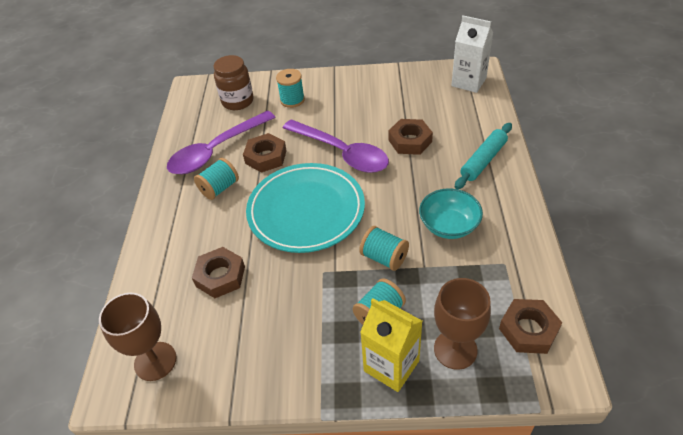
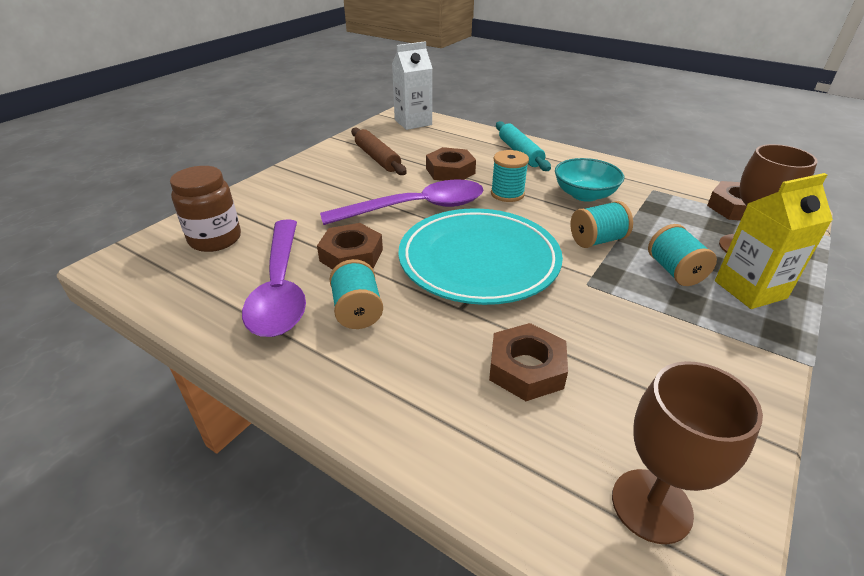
camera: 60 degrees left, 10 degrees down
(292, 100) = (283, 204): turquoise spool -> turquoise spool (507, 194)
(390, 99) = (377, 158): none -> brown rolling pin

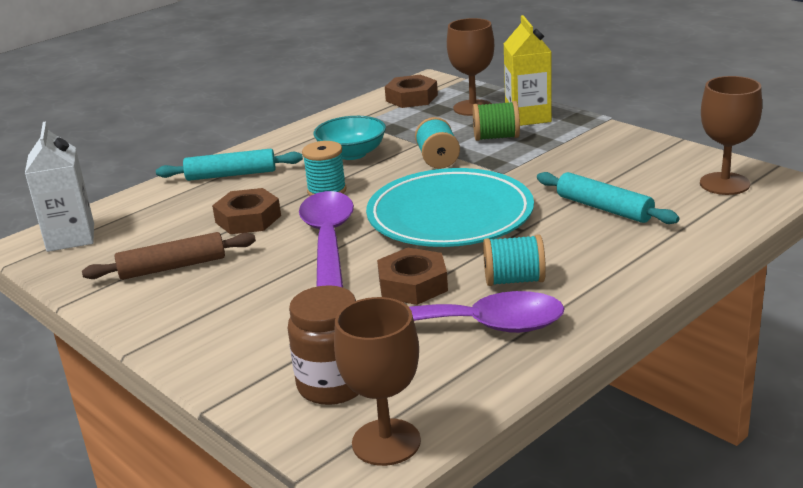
camera: 75 degrees left, 10 degrees down
(137, 270) = (386, 442): none -> brown goblet
(526, 368) = (604, 208): brown nut -> turquoise rolling pin
(675, 271) = (496, 137): turquoise spool -> green spool

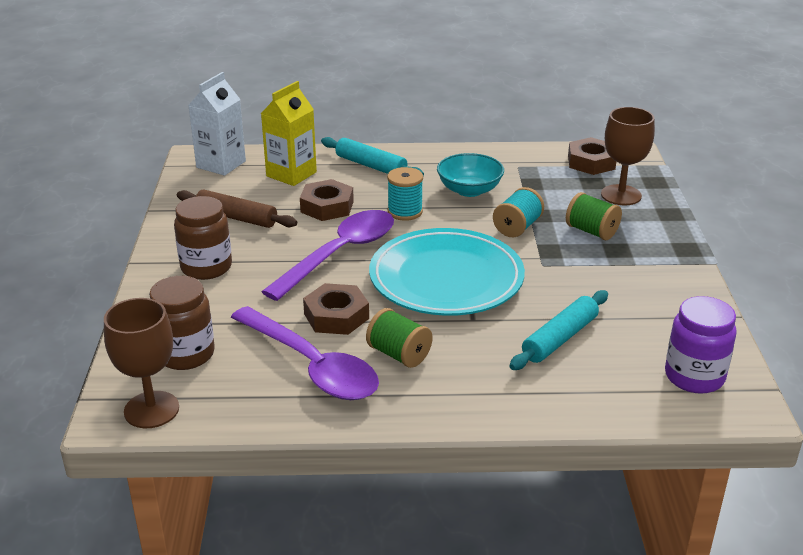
camera: 40 degrees right, 5 degrees up
(218, 316) = (206, 267): none -> brown jar
(514, 280) = (399, 354): turquoise spool -> green spool
(528, 117) = (648, 226): yellow carton -> yellow carton (291, 174)
(604, 208) = (560, 338): turquoise rolling pin -> turquoise rolling pin turned 45 degrees clockwise
(724, 184) = (694, 377): brown goblet -> purple jar

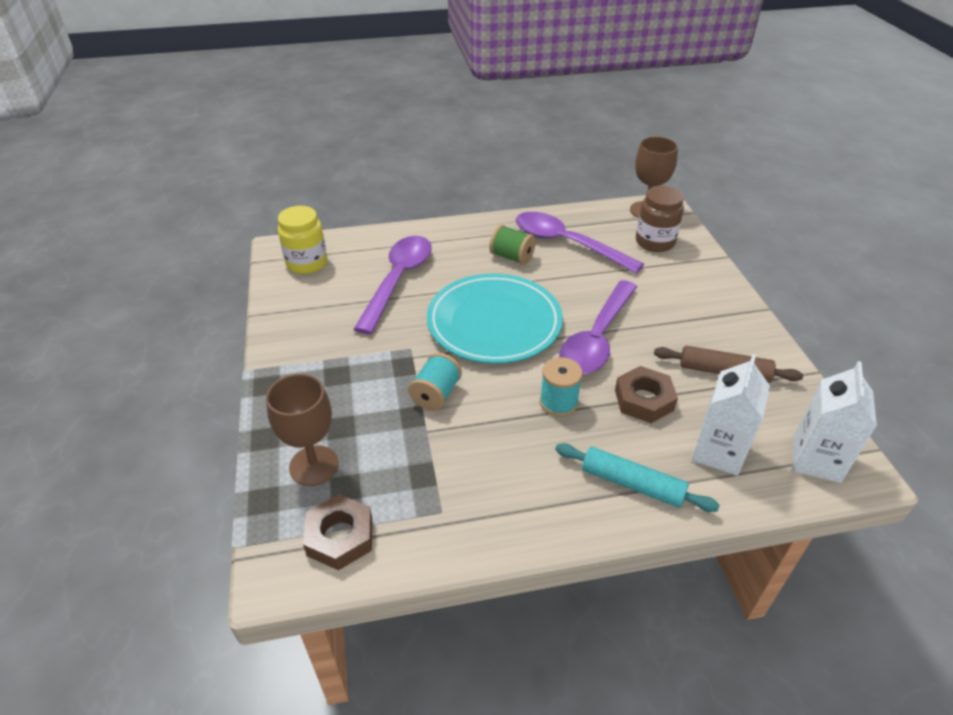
camera: 170 degrees right, 10 degrees up
(206, 267) = (701, 310): brown jar -> none
(291, 174) = (718, 452): yellow carton -> white carton
(336, 316) = (569, 279): brown nut -> none
(469, 190) = (496, 450): turquoise bowl -> none
(560, 338) = (398, 280): turquoise rolling pin -> purple spoon
(591, 231) = (358, 398): green spool -> none
(694, 377) = (307, 263): purple jar -> yellow jar

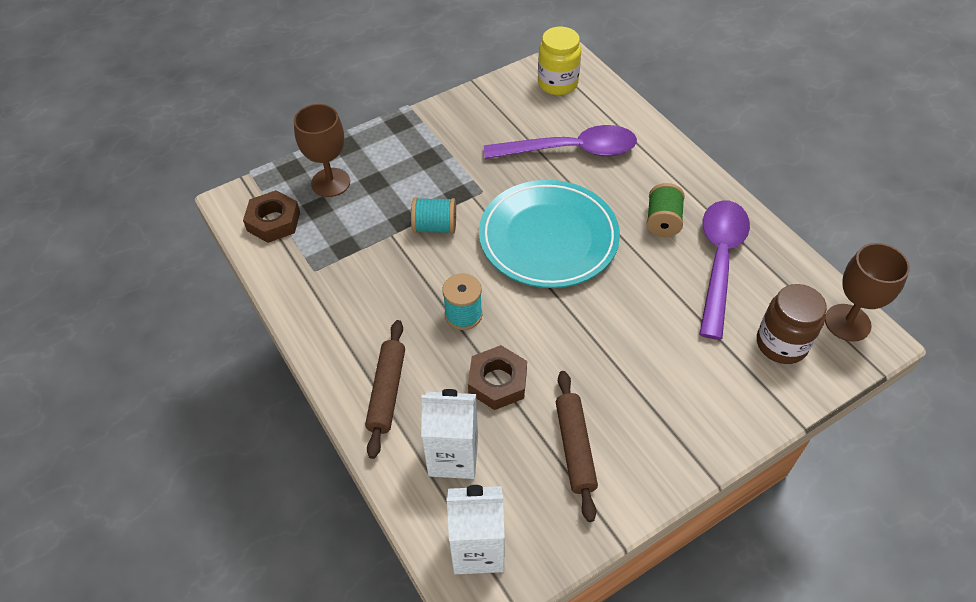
camera: 70 degrees right, 10 degrees up
(597, 338) = (570, 324): purple spoon -> none
(632, 484) = (387, 392): turquoise rolling pin -> brown rolling pin

